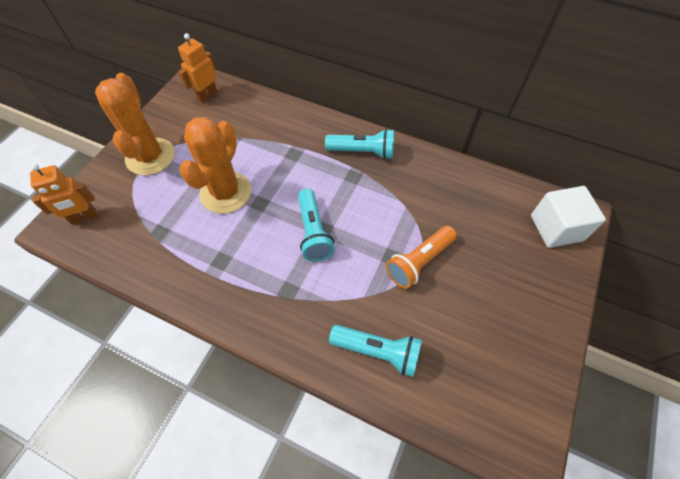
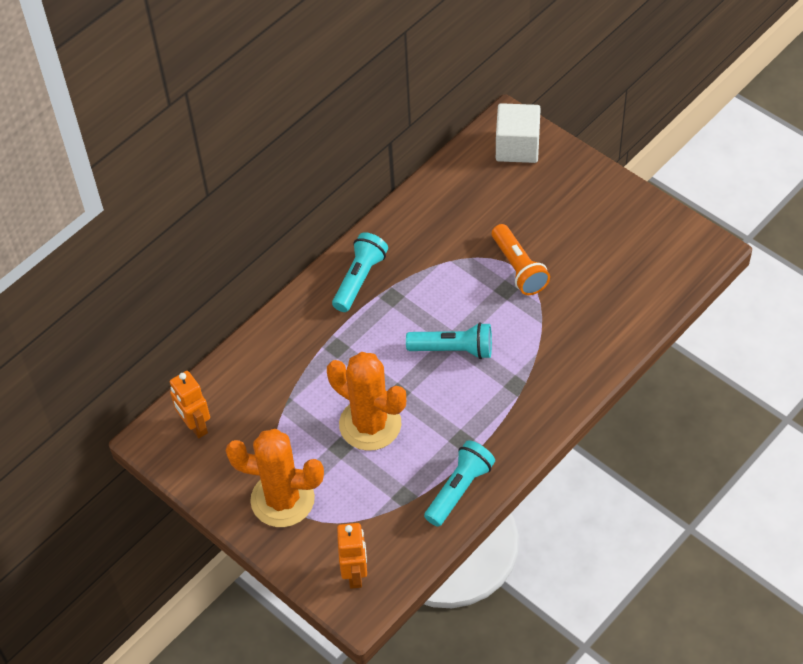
camera: 70 degrees left, 5 degrees down
(378, 351) = (599, 326): turquoise flashlight -> turquoise flashlight (459, 489)

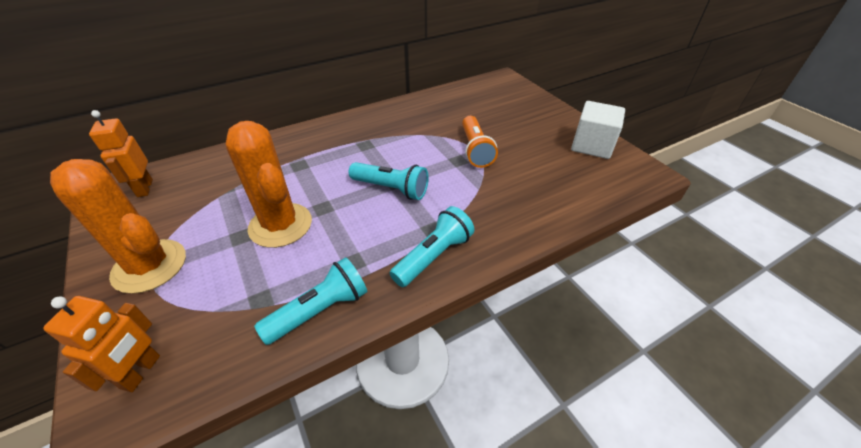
camera: 15 degrees right, 10 degrees down
(359, 279) = (349, 130): turquoise flashlight -> turquoise flashlight (434, 256)
(517, 147) = (505, 89): white cube -> white cube (592, 145)

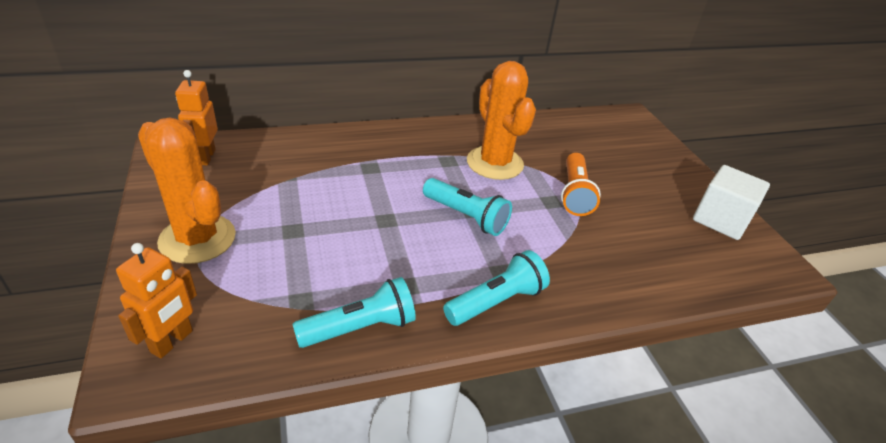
camera: 10 degrees right, 5 degrees down
(280, 225) = (337, 228): orange cactus -> orange cactus (495, 163)

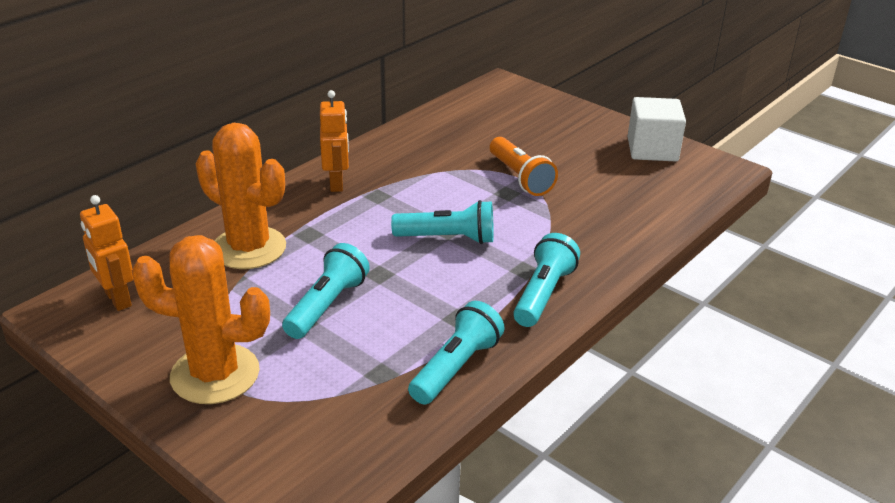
camera: 30 degrees left, 5 degrees down
(172, 341) = (305, 461): orange robot -> orange robot (337, 183)
(324, 226) = (327, 305): none -> turquoise flashlight
(495, 163) = (423, 179): orange cactus -> orange cactus (249, 248)

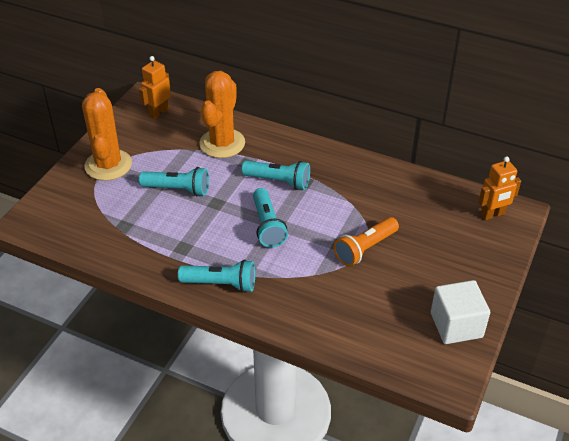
camera: 75 degrees right, 10 degrees up
(337, 183) = (310, 159): orange robot -> orange robot (492, 215)
(456, 367) = (136, 256): turquoise flashlight -> turquoise flashlight (278, 181)

